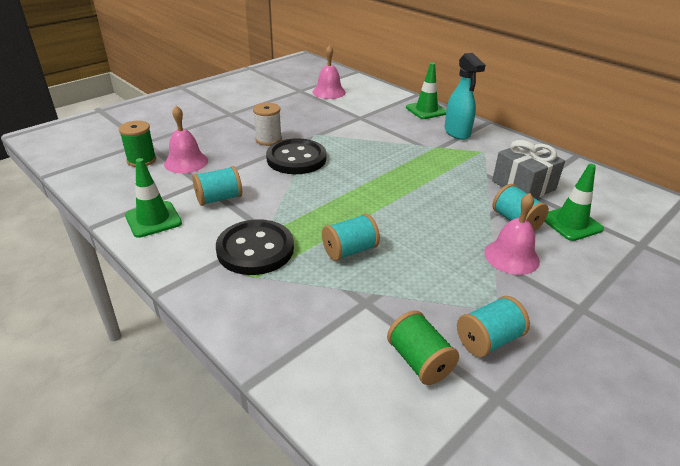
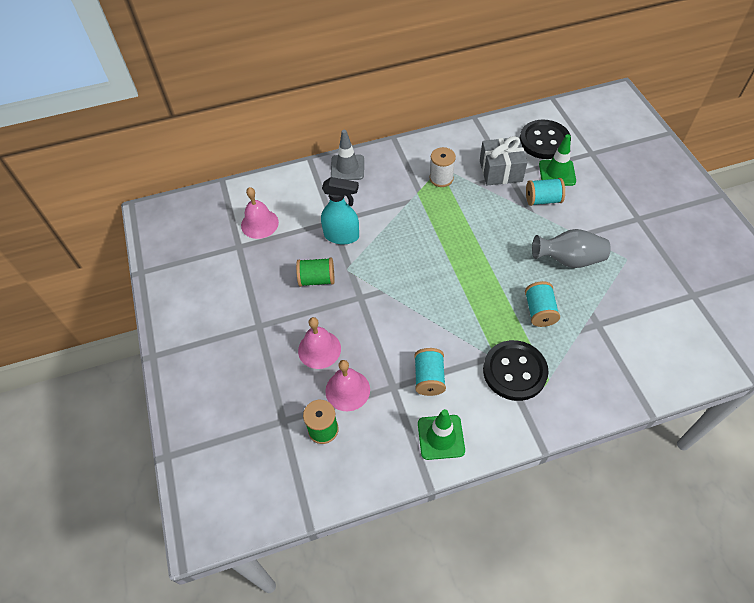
camera: 60 degrees left, 20 degrees up
(268, 139) = (338, 309): white spool -> white spool (441, 178)
(296, 159) = (387, 299): black button -> black button (544, 141)
(419, 361) = (658, 318): green spool -> green spool (317, 279)
(426, 110) = (347, 168): green traffic cone -> grey traffic cone
(445, 258) = (569, 260): none -> grey vase
(457, 133) = (401, 168): turquoise spray bottle -> turquoise spray bottle (342, 236)
(488, 340) = (651, 276): turquoise spool -> none
(511, 256) = (580, 224): pink bell -> pink bell (319, 349)

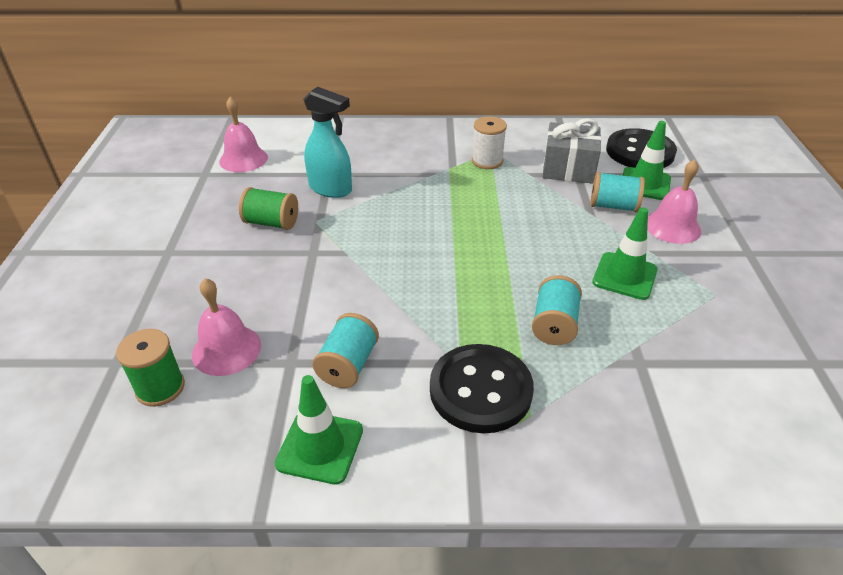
camera: 15 degrees right, 15 degrees down
(319, 349) = (223, 294): pink bell -> pink bell (672, 226)
(347, 168) = (378, 131): grey traffic cone -> none
(569, 260) = (624, 276): grey vase -> green traffic cone

